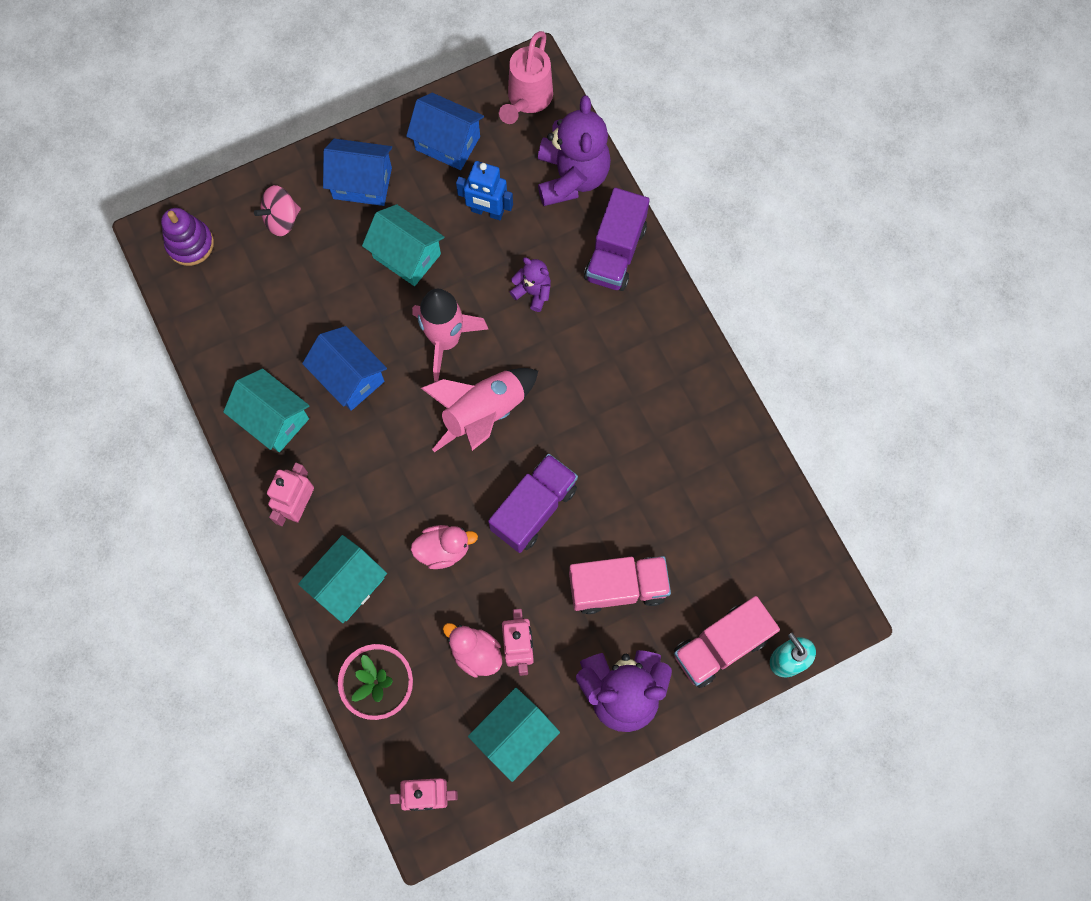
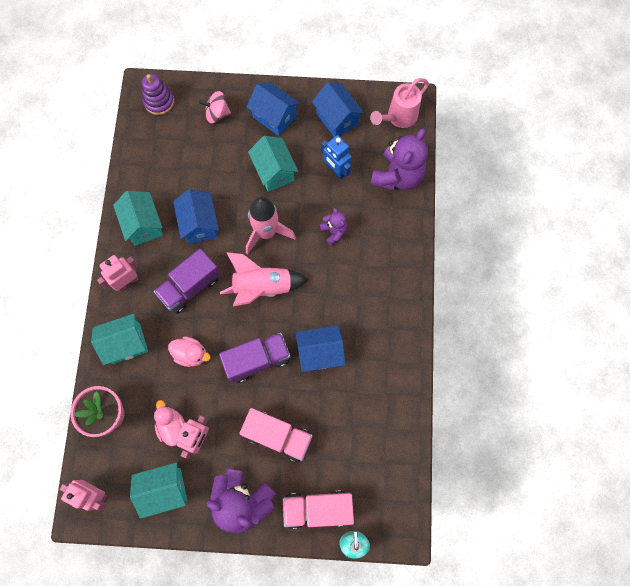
camera: 30 degrees right, 0 degrees up
(608, 454) = (320, 353): none -> blue house
(615, 253) = (396, 234): purple truck -> purple truck (190, 287)

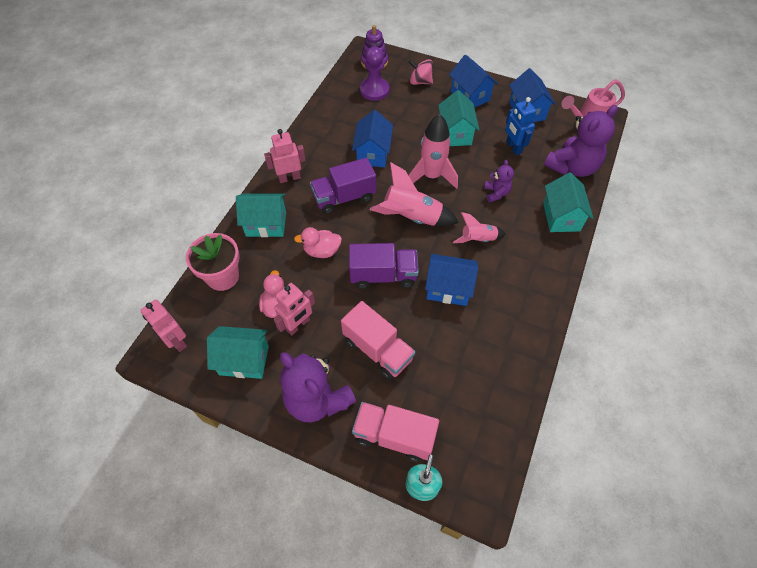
camera: 20 degrees right, 15 degrees down
(143, 225) = (323, 141): turquoise house -> turquoise house (561, 217)
(173, 141) = (374, 90): none -> purple pawn
(191, 354) = (322, 251): pink duck -> pink duck turned 135 degrees clockwise
(331, 290) = (478, 239): none -> pink rocket

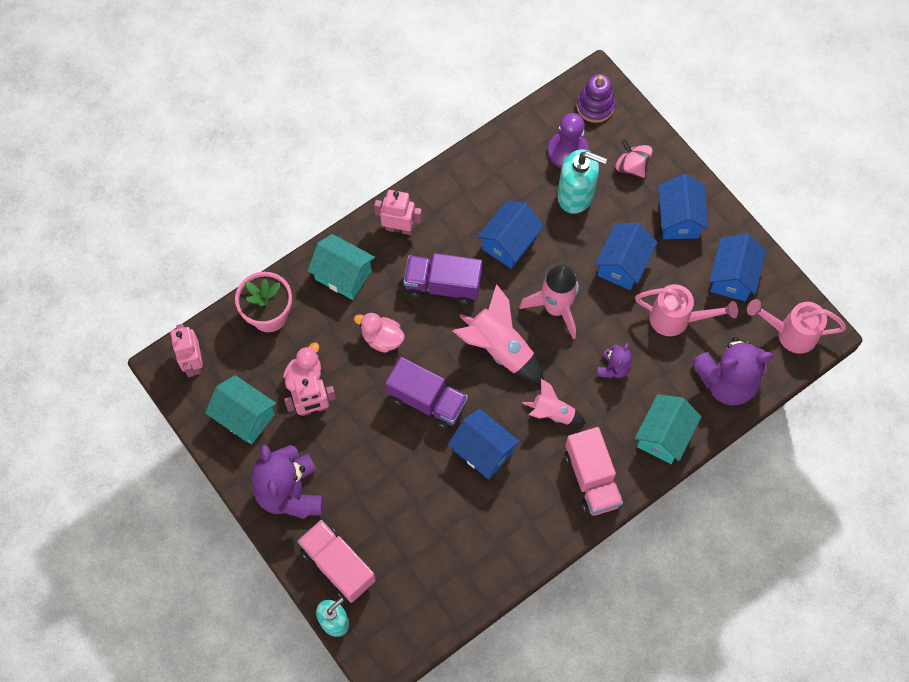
camera: 30 degrees right, 10 degrees up
(378, 349) = (373, 476): pink truck -> pink truck (592, 479)
(397, 110) = (576, 195): none -> turquoise soap dispenser
(455, 133) = (622, 265): turquoise house -> blue house
(513, 147) = (677, 319): blue robot -> pink watering can

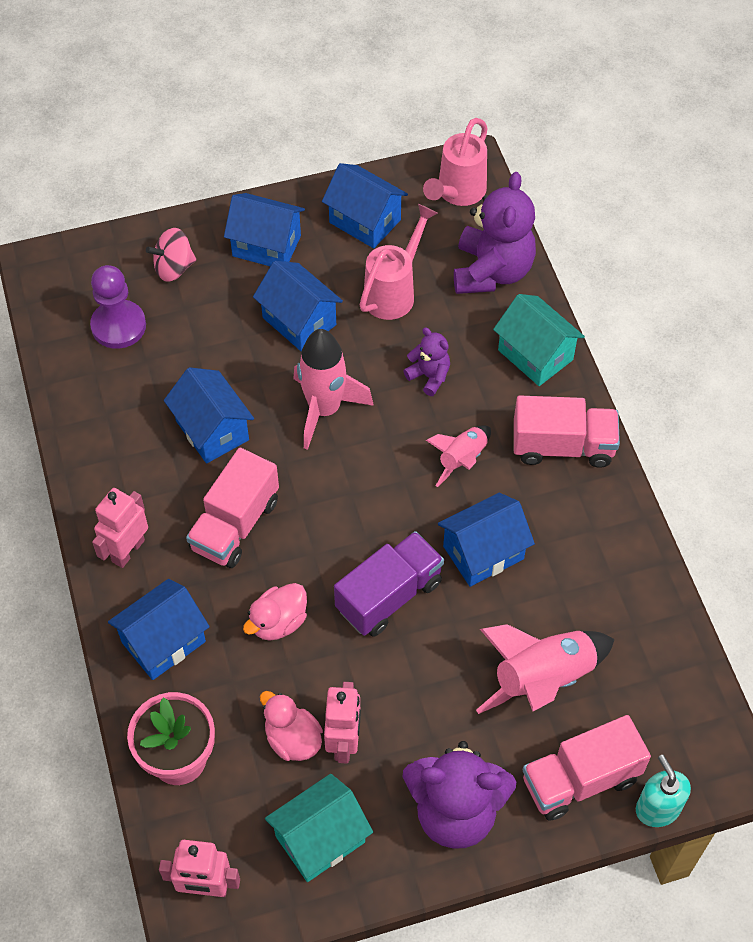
camera: 70 degrees left, 10 degrees down
(343, 275) = (163, 642): turquoise house -> blue house
(443, 285) = (235, 525): purple truck -> pink truck
(499, 348) = (352, 489): pink rocket -> pink rocket (542, 679)
(576, 195) = (182, 337): turquoise soap dispenser -> none
(595, 106) = (72, 277): purple stacking toy -> none

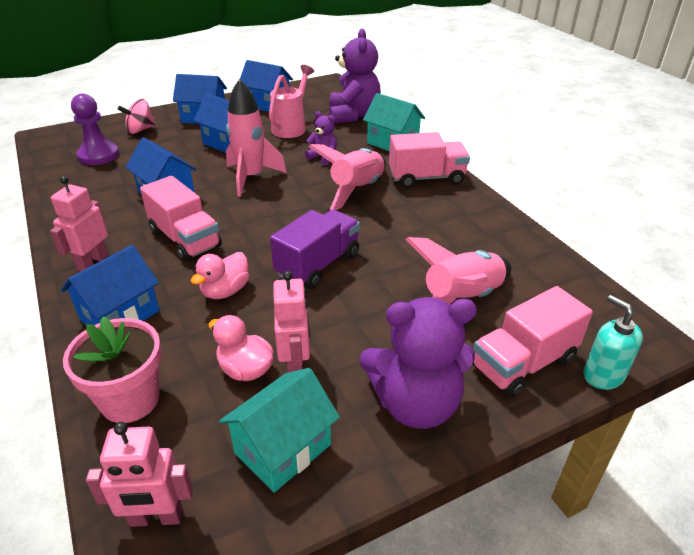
camera: 10 degrees left, 20 degrees down
(235, 525) = (185, 239): pink truck -> pink truck turned 60 degrees counterclockwise
(457, 193) = (323, 91): pink watering can -> none
(462, 459) = (357, 190): pink rocket -> pink rocket, size x1.68
(483, 552) = (387, 233): blue house -> none

